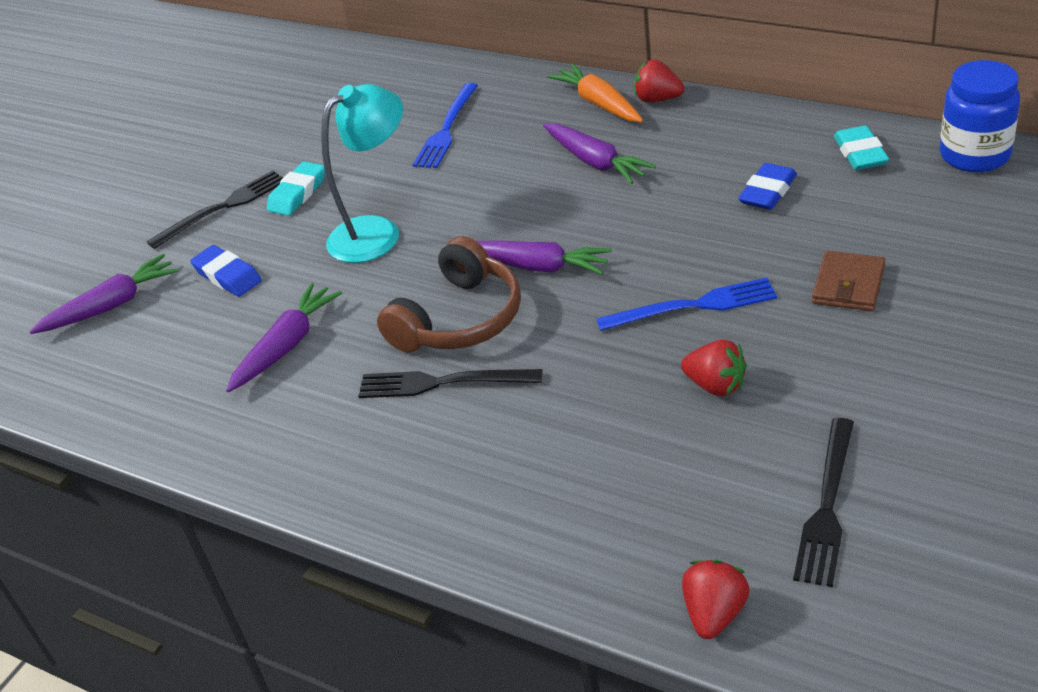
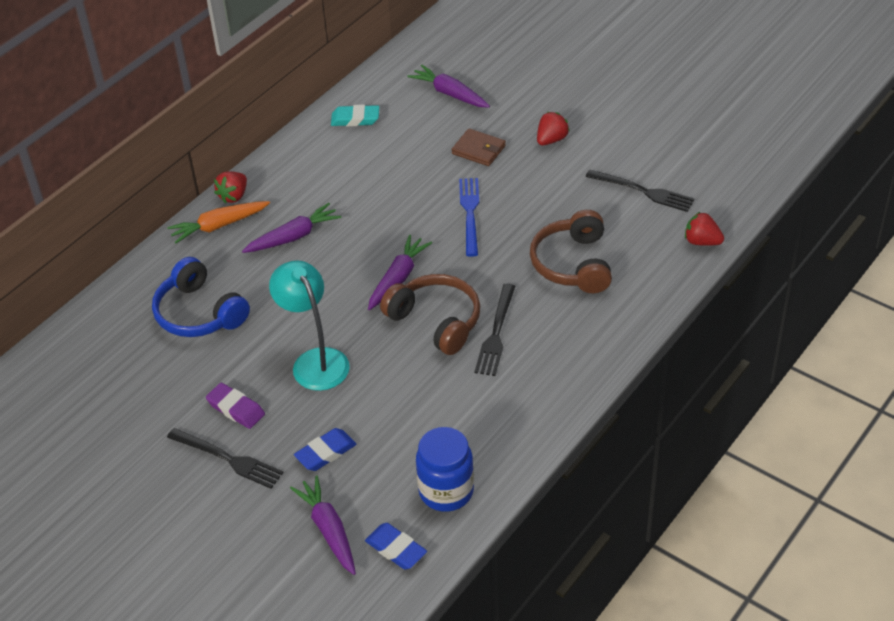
camera: 85 degrees left, 5 degrees up
(223, 207) = (228, 459): black fork -> black fork turned 150 degrees clockwise
(286, 346) = (426, 415): purple carrot -> purple carrot (450, 94)
(298, 193) = (236, 409): turquoise eraser -> purple eraser
(446, 129) = (199, 313): blue fork -> blue headphones
(609, 442) = (572, 264): none -> brown headphones
(715, 385) = (542, 215): red strawberry -> red strawberry (551, 140)
(767, 192) = (373, 164): blue eraser -> blue eraser (396, 549)
(974, 155) = (383, 77): blue jar -> blue jar (446, 491)

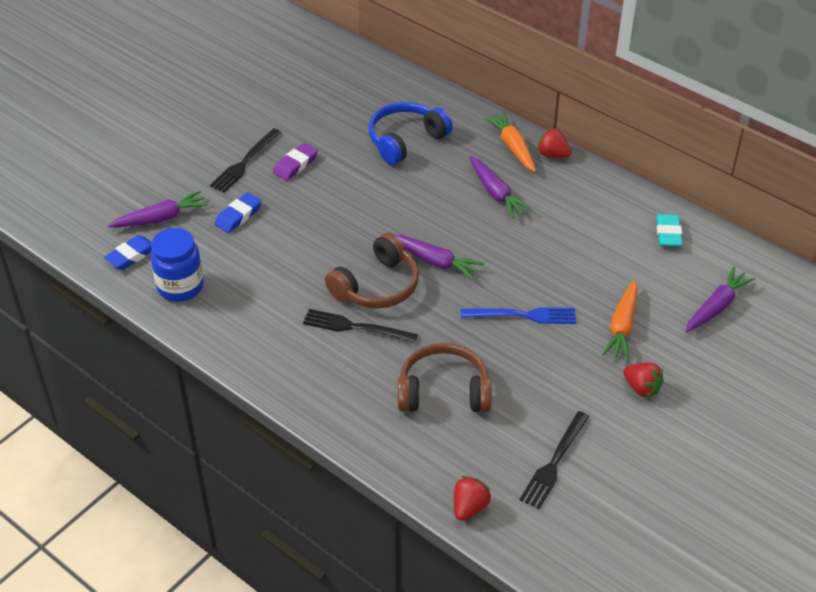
camera: 90 degrees right, 0 degrees up
(315, 361) = (340, 209): turquoise lamp -> none
(325, 453) = (238, 216): blue eraser -> blue eraser turned 75 degrees clockwise
(478, 150) = (622, 326): brown wallet -> orange carrot

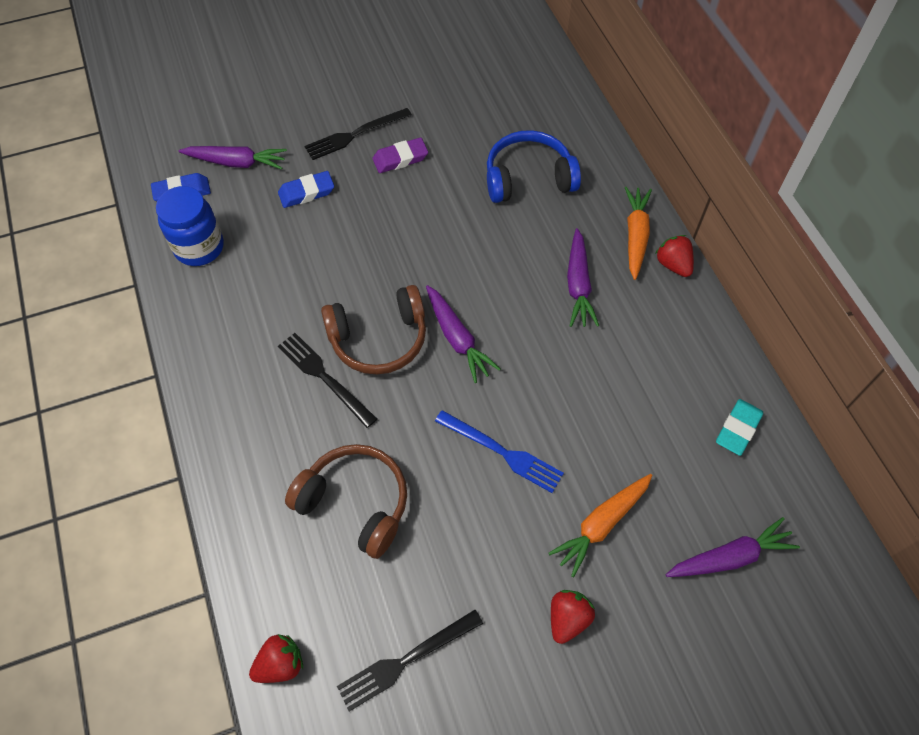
camera: 30 degrees right, 15 degrees up
(641, 388) = (568, 618): red strawberry -> red strawberry turned 135 degrees counterclockwise

